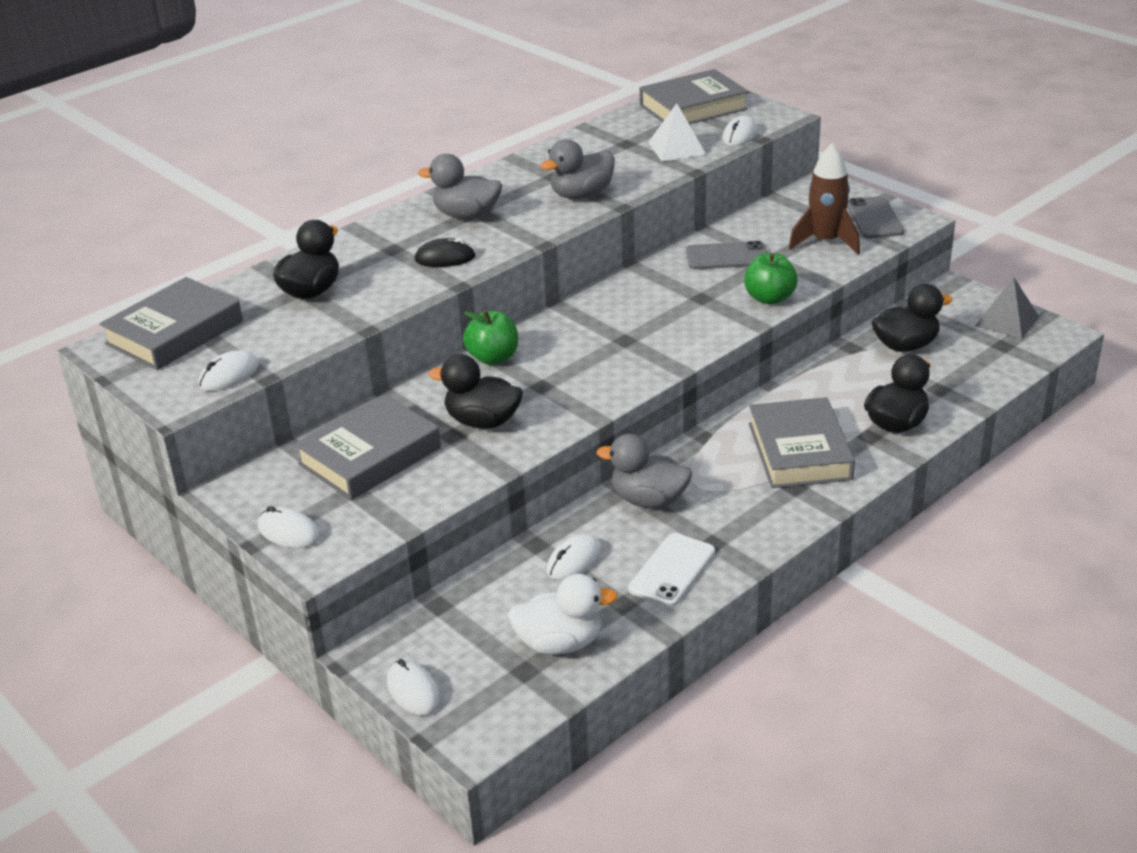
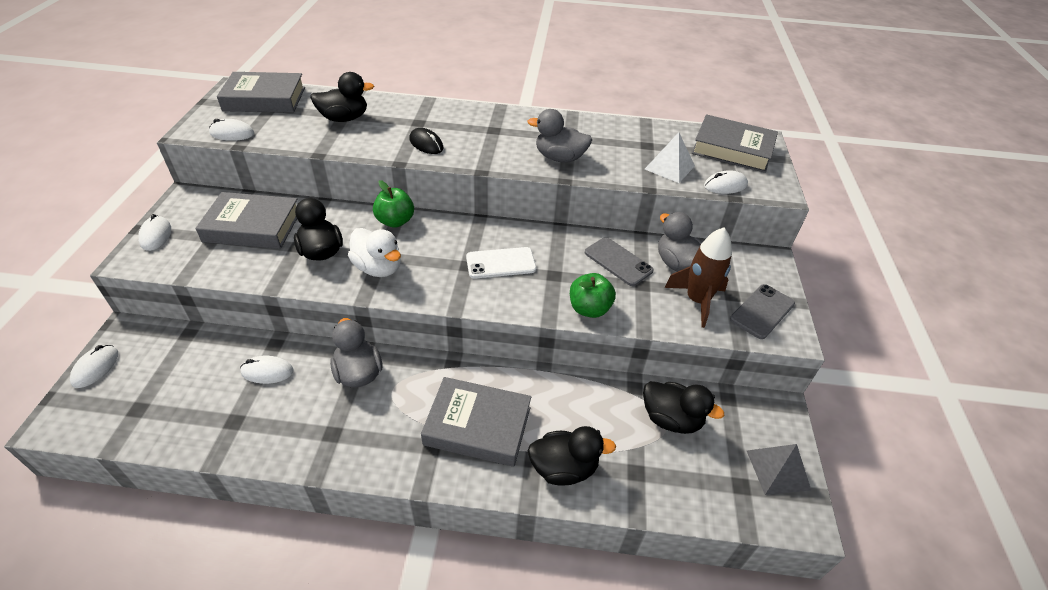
camera: 45 degrees right, 10 degrees up
(466, 215) = (484, 129): grey duck -> grey duck (677, 264)
(560, 643) = (174, 411): white duck -> white duck (378, 268)
(672, 570) = (286, 428): white phone -> white phone (501, 263)
(799, 451) = (477, 425): grey book -> grey book turned 60 degrees clockwise

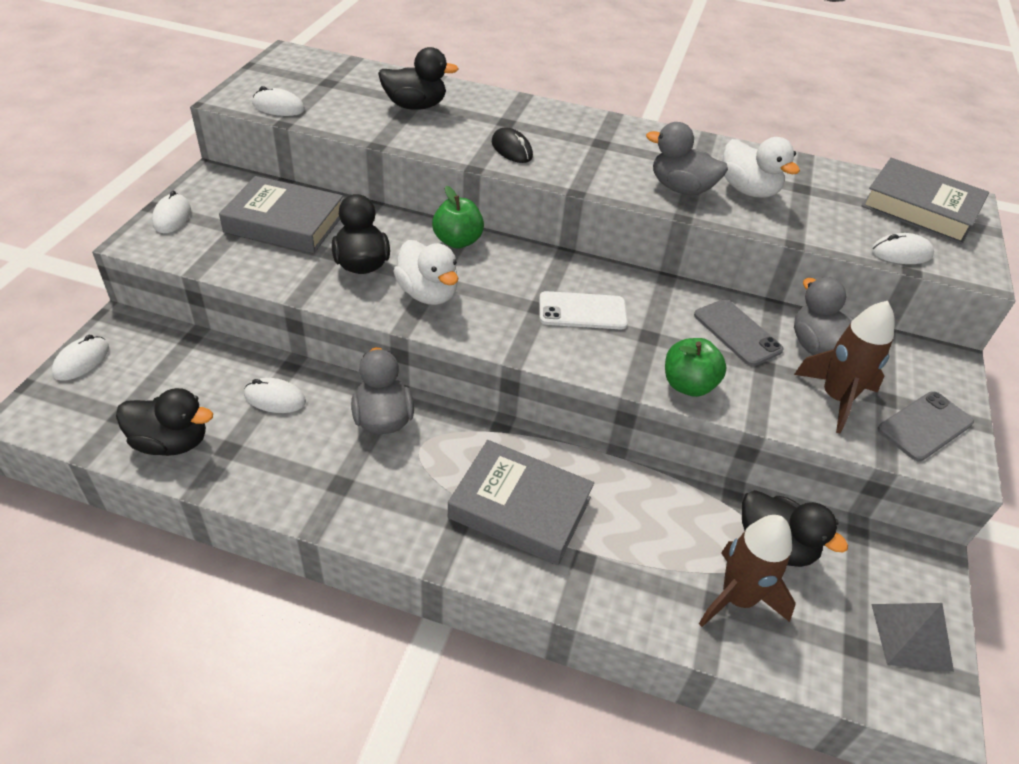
camera: 10 degrees right, 0 degrees up
(264, 99) = (323, 71): grey book -> none
(564, 468) = (621, 579): black duck -> black duck (171, 442)
(609, 152) = (748, 190): none -> white duck
(651, 465) = (737, 598): none -> brown rocket
(669, 167) = (827, 219): white pyramid -> none

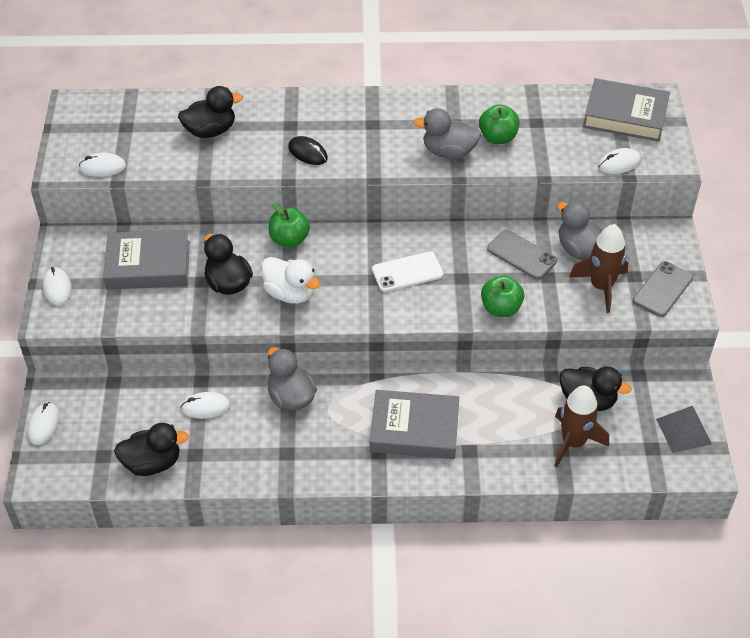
camera: 15 degrees left, 5 degrees up
(748, 190) = (498, 137): white duck -> green apple

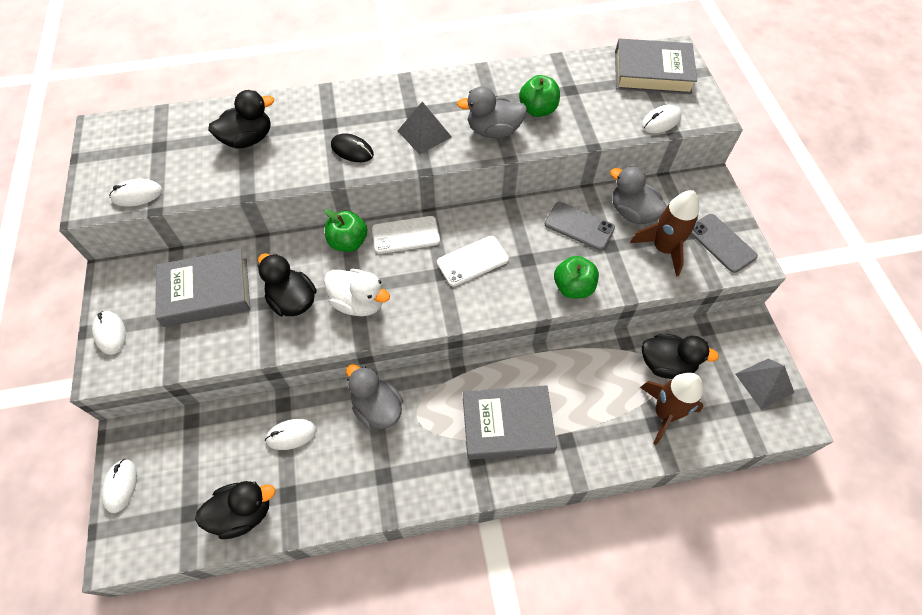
camera: 10 degrees left, 10 degrees up
(346, 240) = (405, 235): none -> white phone
(380, 146) = (424, 134): none -> grey pyramid
(662, 289) = (721, 243): grey phone -> grey phone turned 60 degrees counterclockwise

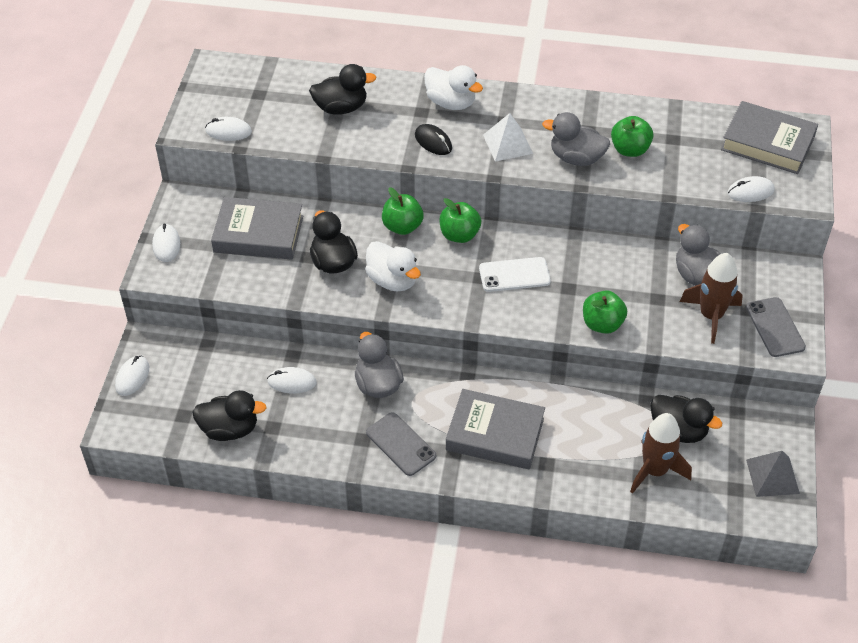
camera: 20 degrees right, 10 degrees down
(355, 106) = (451, 103): none -> white duck
(405, 235) = (459, 235): white phone -> green apple
(424, 134) = (507, 144): grey pyramid -> white pyramid
(579, 226) = (635, 273): grey phone -> grey phone (400, 444)

